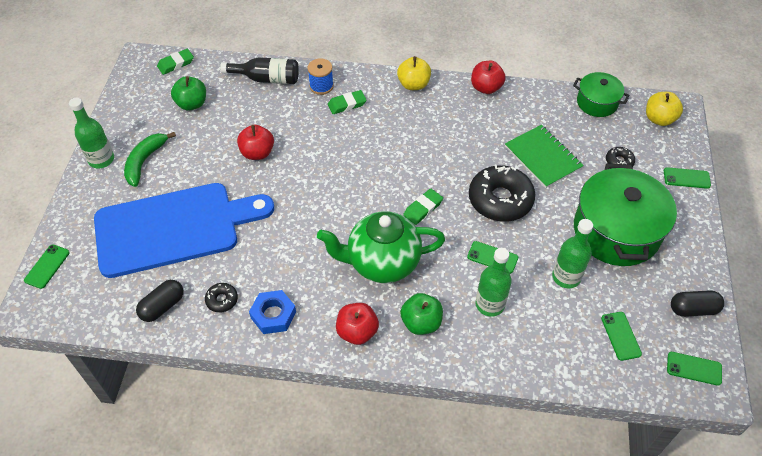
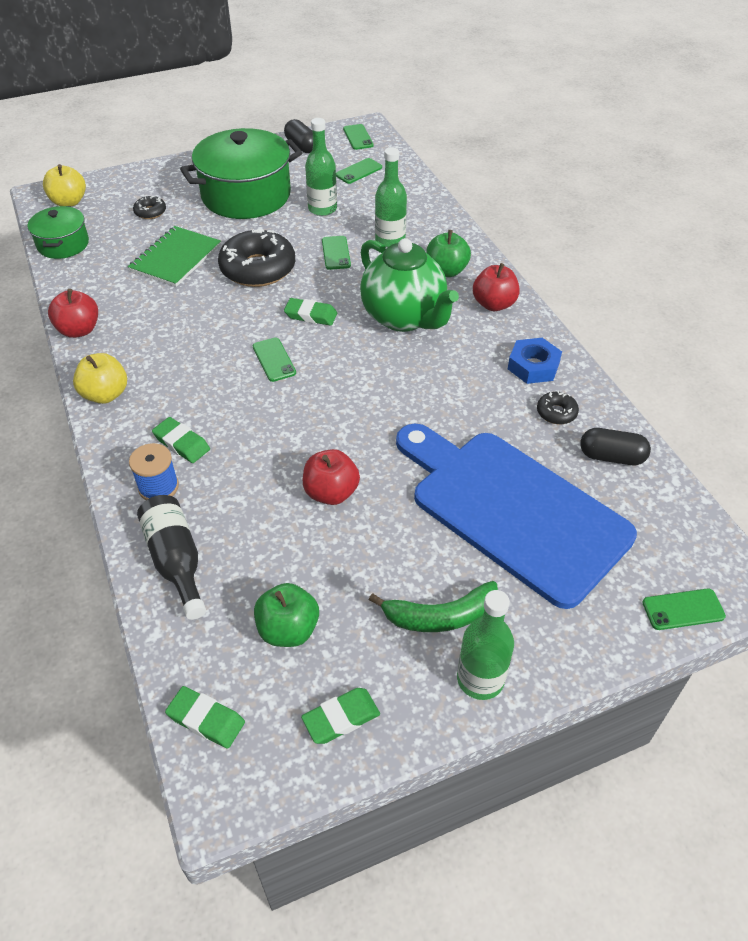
camera: 120 degrees left, 5 degrees down
(134, 104) = (341, 718): none -> green eraser
(686, 178) = (148, 173): green phone -> green phone (274, 360)

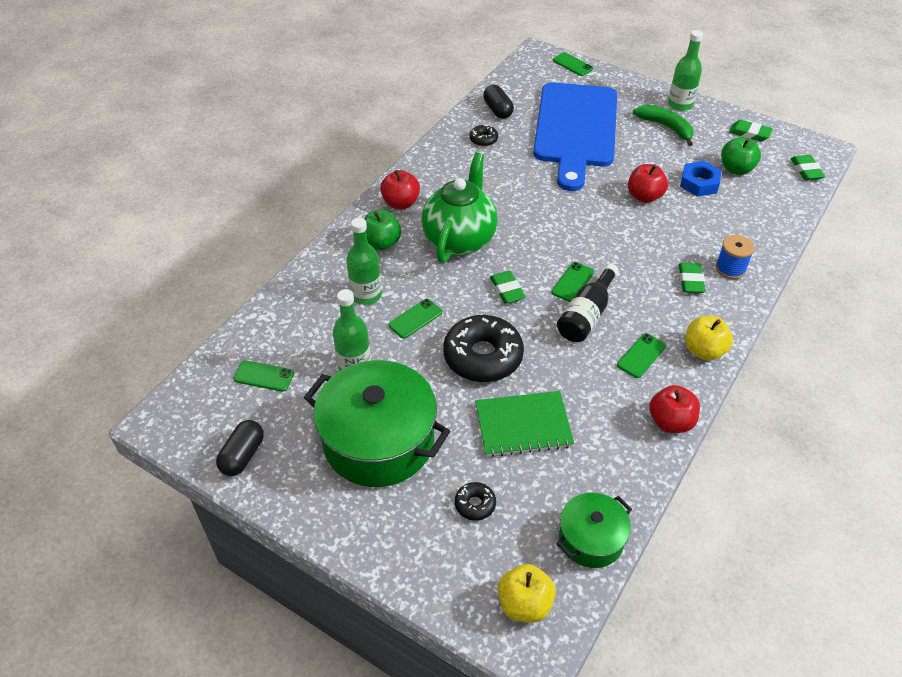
camera: 125 degrees left, 0 degrees up
(176, 561) = (758, 229): black bottle -> black bottle (586, 315)
(358, 137) = (189, 416): green phone -> green phone (641, 356)
(533, 366) = (450, 162): blue nut -> blue nut (699, 183)

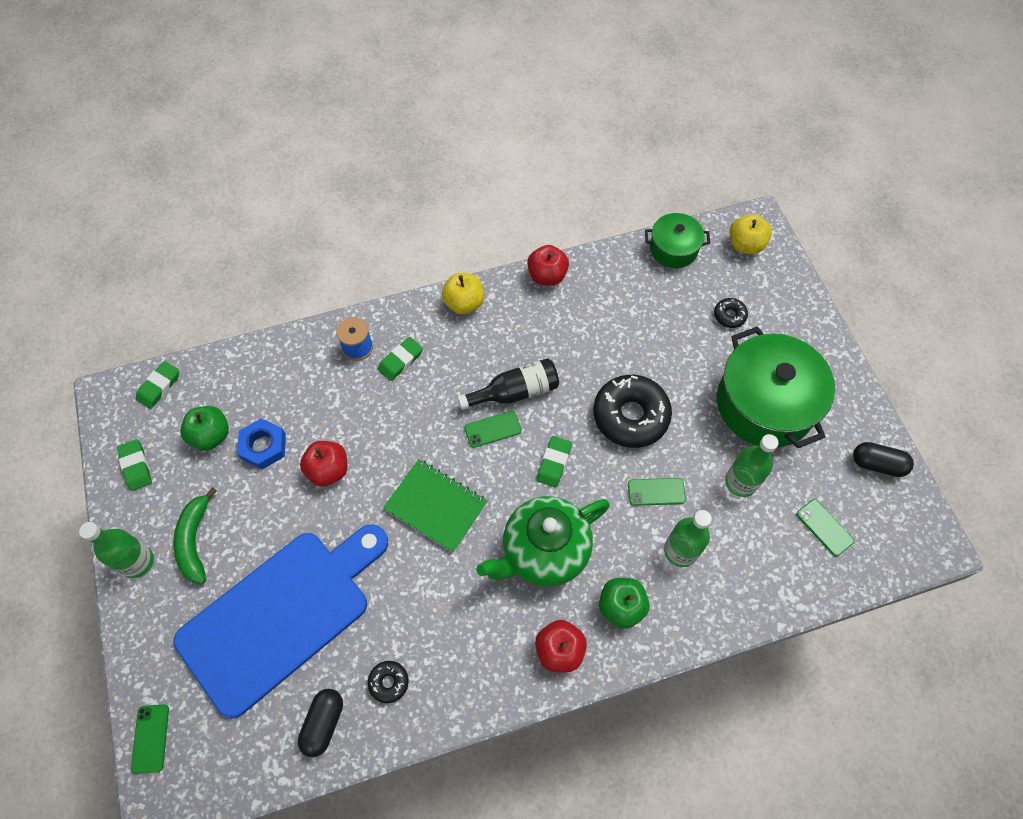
camera: 140 degrees left, 15 degrees up
(243, 455) = (877, 464): black capsule -> black capsule turned 45 degrees clockwise
(523, 425) = (649, 343): green notebook -> green notebook (435, 506)
(641, 356) = (512, 331): green phone -> none

